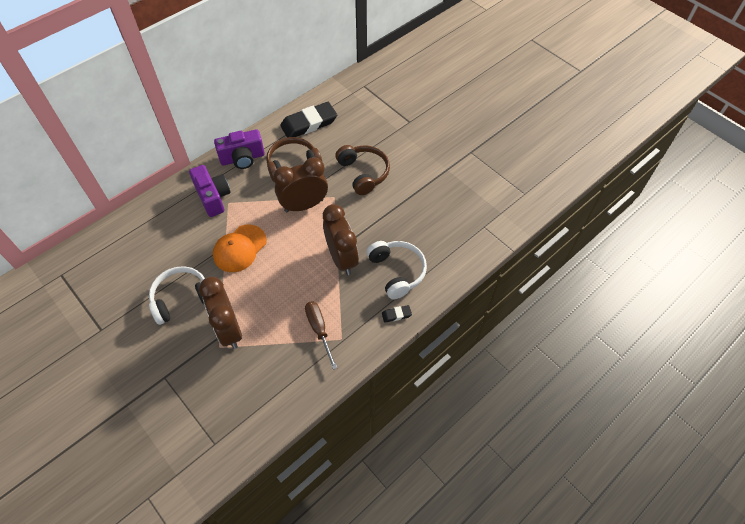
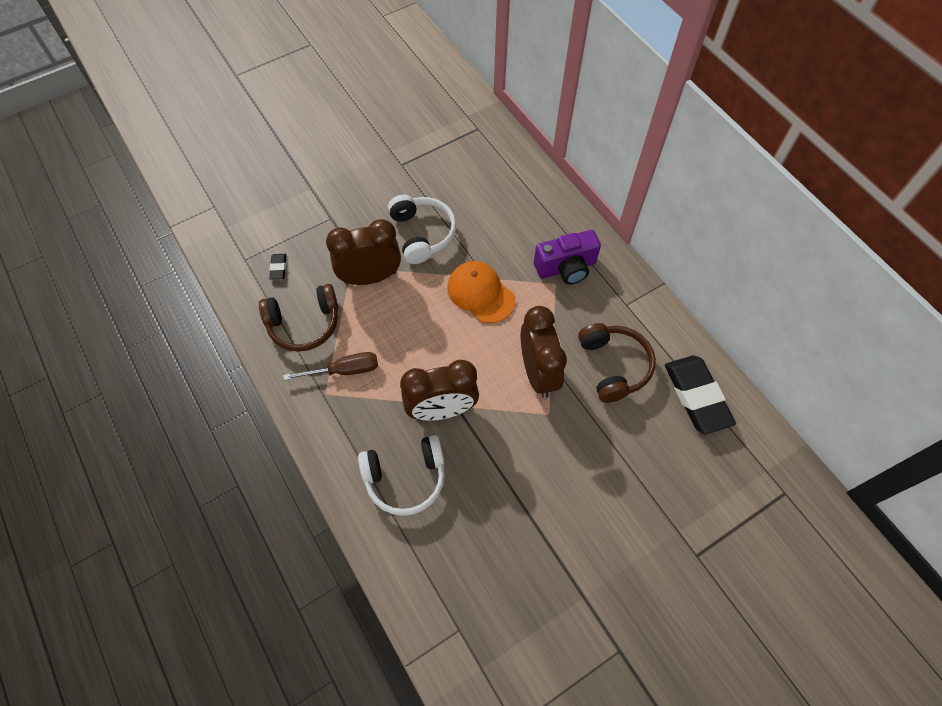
camera: 100 degrees right, 5 degrees up
(242, 158) = (631, 304): purple camera -> none
(363, 173) = (588, 461): brown headphones -> brown headphones (304, 324)
(396, 315) = (340, 465): black eraser -> black eraser (278, 268)

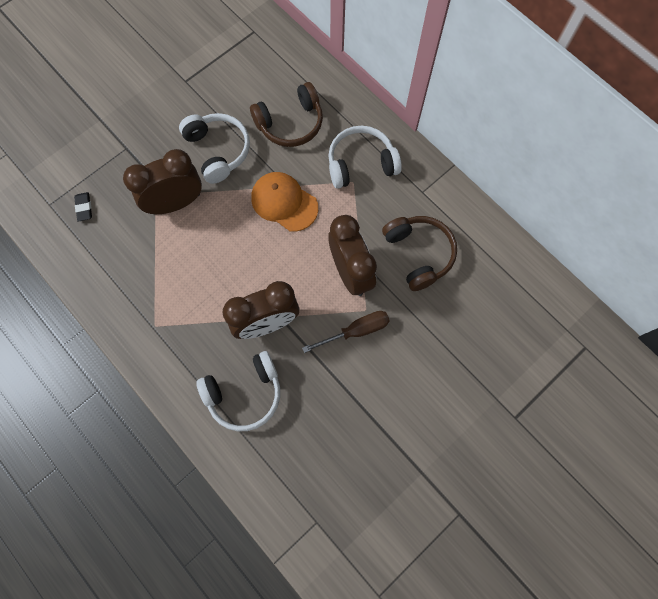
camera: 10 degrees left, 10 degrees up
(304, 324) = (120, 260): brown headphones -> brown headphones (290, 123)
(344, 370) = (168, 300): brown screwdriver -> brown screwdriver (356, 331)
(566, 268) = (361, 164): purple camera -> white headphones
(697, 396) = (497, 270): black eraser -> none

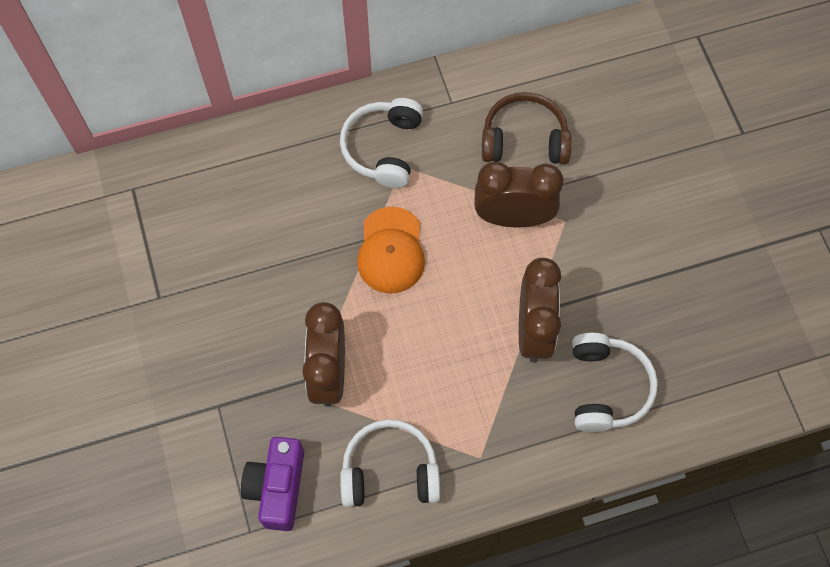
camera: 65 degrees left, 5 degrees down
(84, 207) = (277, 488): black eraser -> purple camera
(218, 151) = (282, 297): white headphones -> white headphones (390, 471)
(284, 202) = (391, 251): orange cap -> orange cap turned 60 degrees counterclockwise
(290, 123) = (289, 200): brown headphones -> none
(356, 331) = (584, 241): brown screwdriver -> none

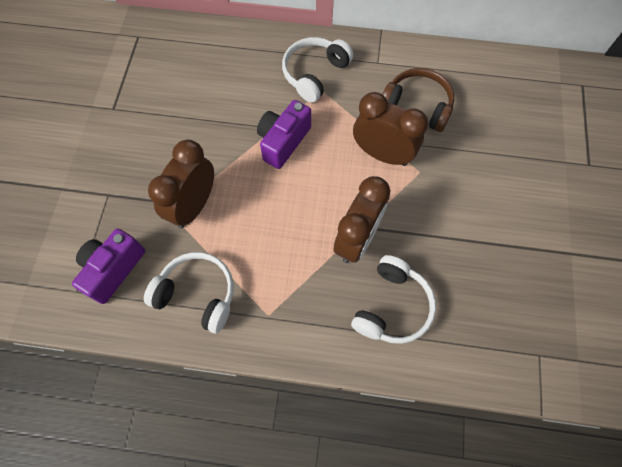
camera: 25 degrees right, 0 degrees up
(391, 251) = (283, 142): orange cap -> purple camera

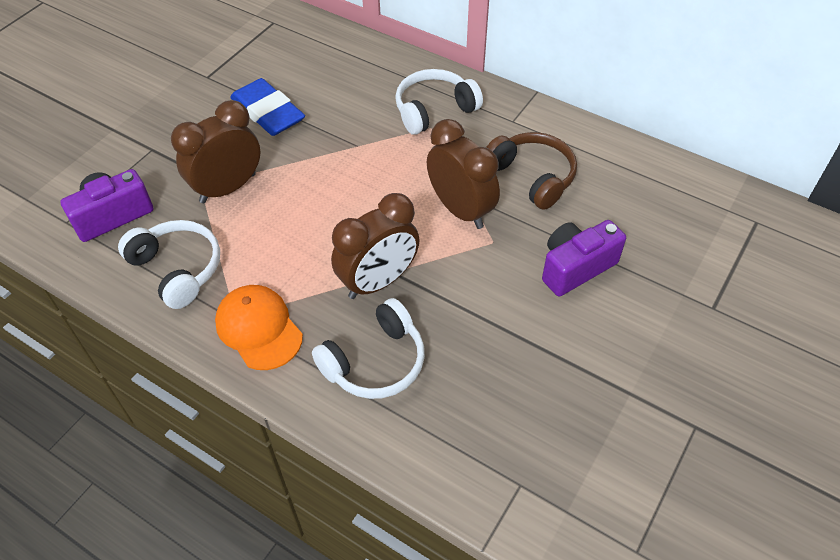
camera: 25 degrees right, 15 degrees down
(185, 123) = (268, 112): none -> blue eraser
(283, 142) = (358, 161): purple camera -> purple camera (576, 267)
(292, 317) = (259, 329): none -> orange cap

